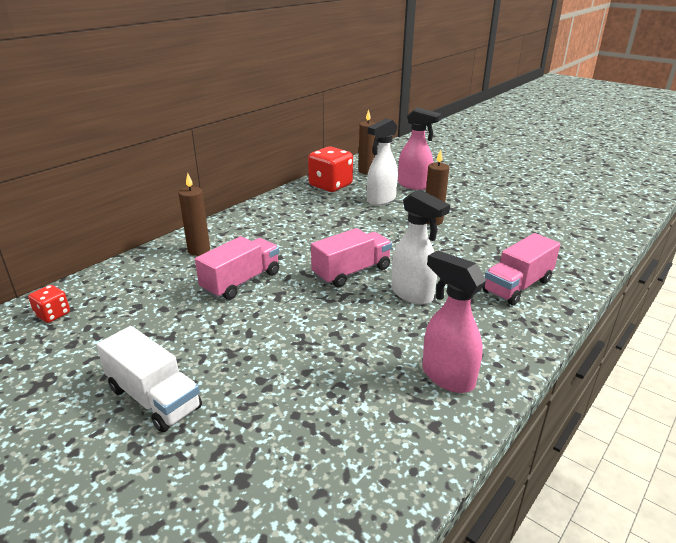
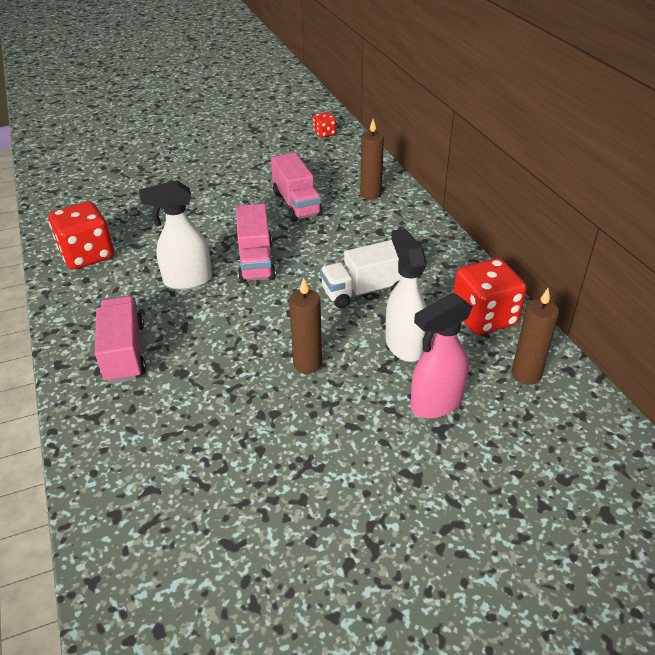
camera: 120 degrees right, 10 degrees up
(154, 398) = (201, 156): white truck -> white truck (366, 290)
(447, 376) = (87, 255): pink spray bottle -> red dice

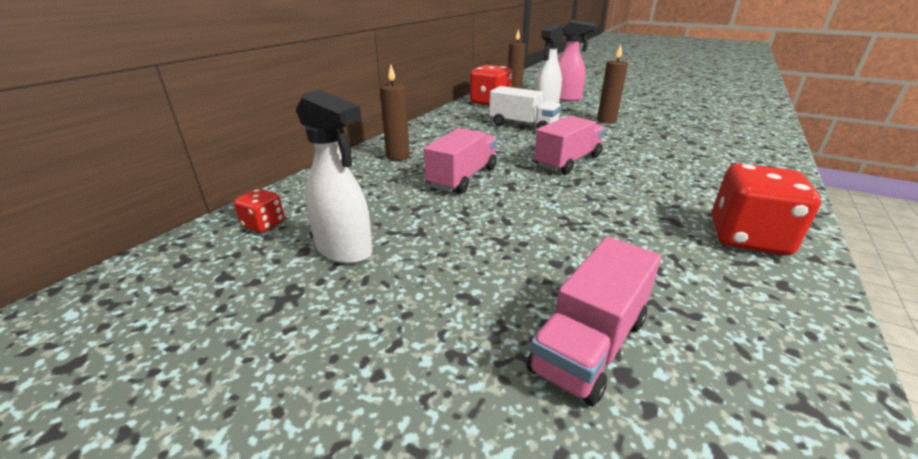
camera: 130 degrees left, 10 degrees down
(124, 353) = (731, 160): pink truck -> pink truck (589, 344)
(187, 281) = (643, 174): white spray bottle -> white spray bottle (345, 250)

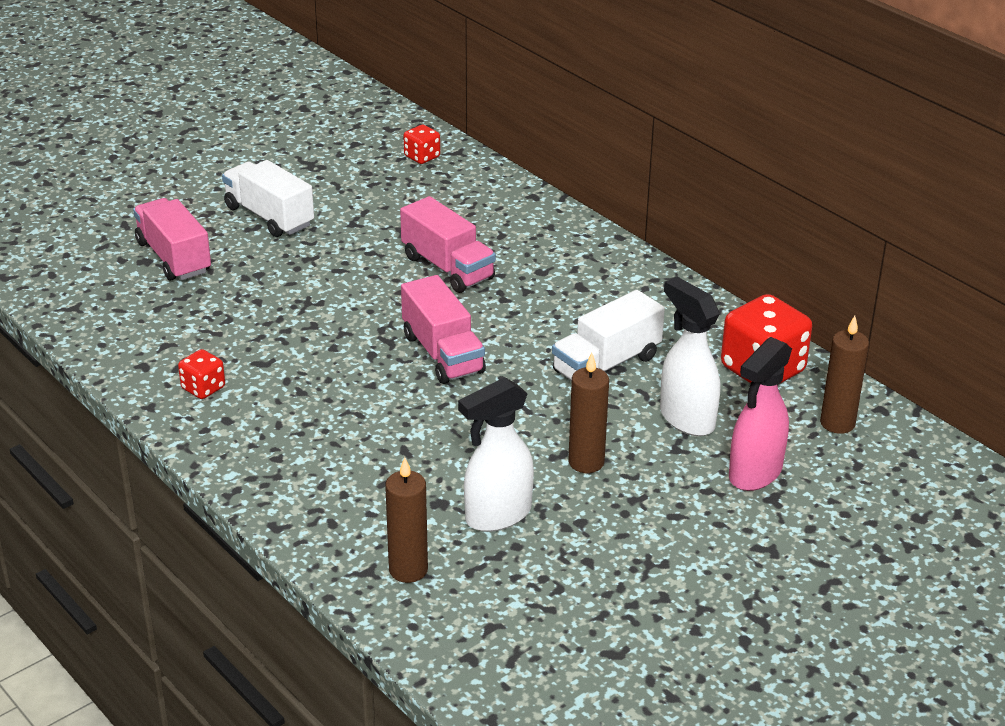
camera: 110 degrees right, 5 degrees up
(345, 250) = (352, 188): white spray bottle -> white spray bottle (497, 516)
(398, 156) = (540, 238): brown candle -> brown candle (408, 570)
(436, 292) = (269, 216): none -> white truck
(747, 238) = (203, 388): red dice -> red dice, size x0.51

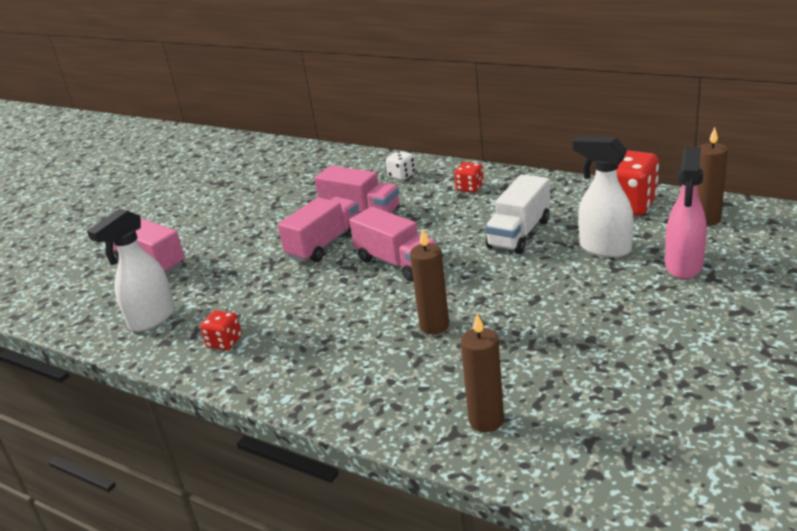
camera: 15 degrees left, 5 degrees down
(269, 216) = (209, 219): white truck -> none
(379, 299) = (324, 244): none -> pink truck
(422, 157) = (297, 158): red dice -> red dice (470, 188)
(497, 516) = (524, 355): white spray bottle -> white spray bottle (151, 319)
(530, 230) = (402, 175): none -> white dice
(586, 462) = (559, 297): brown candle -> brown candle (434, 326)

